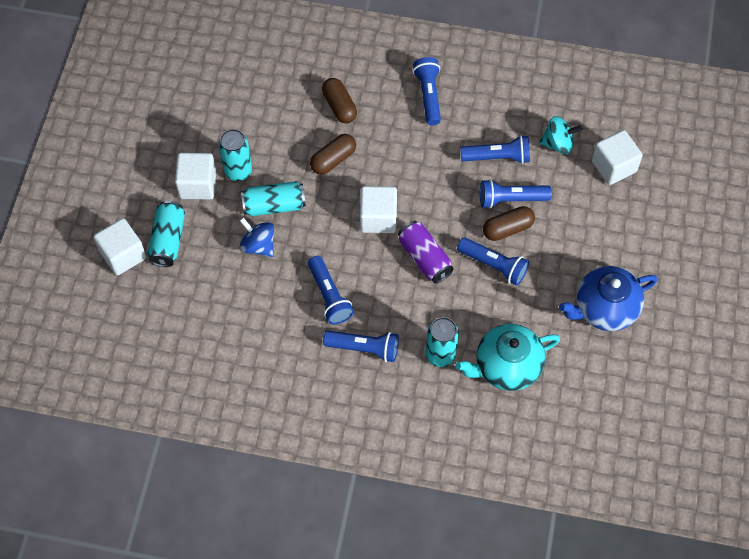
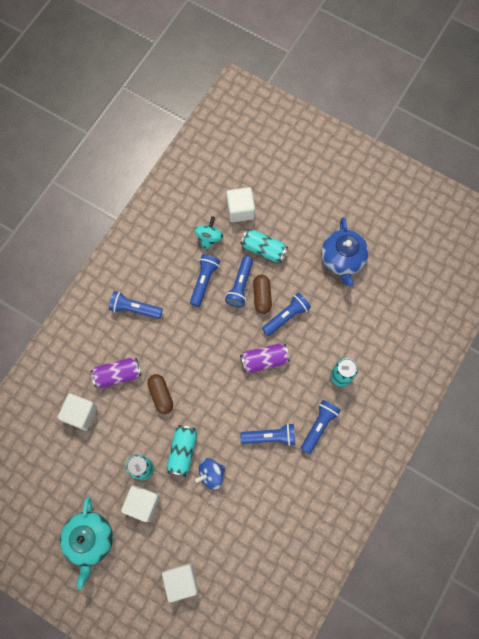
camera: 70 degrees left, 10 degrees up
(168, 240) = (181, 541): turquoise can -> turquoise can (263, 249)
(339, 106) = (117, 375): brown capsule -> purple can
(378, 218) = (221, 380): white cube -> white cube (81, 414)
(506, 366) = (363, 337): turquoise teapot -> turquoise teapot (90, 539)

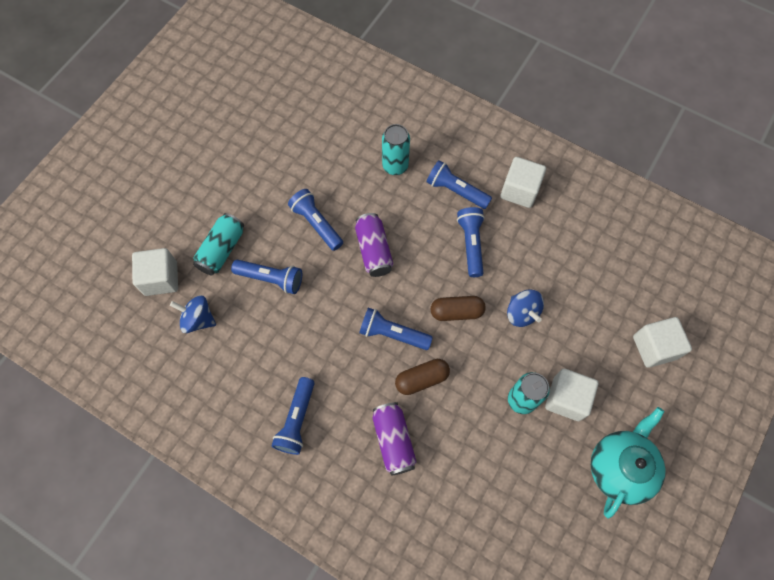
camera: 90 degrees left, 5 degrees down
(81, 414) = (451, 491): white cube -> white cube (519, 190)
(90, 539) = (620, 467): turquoise teapot -> turquoise teapot turned 60 degrees counterclockwise
(182, 451) = (495, 349): turquoise can -> none
(204, 281) = (262, 325): blue flashlight -> blue flashlight (393, 334)
(209, 238) = (198, 319): turquoise spinning top -> blue spinning top
(262, 296) = (288, 252): brown capsule -> brown capsule (456, 312)
(342, 259) = (244, 158): blue teapot -> none

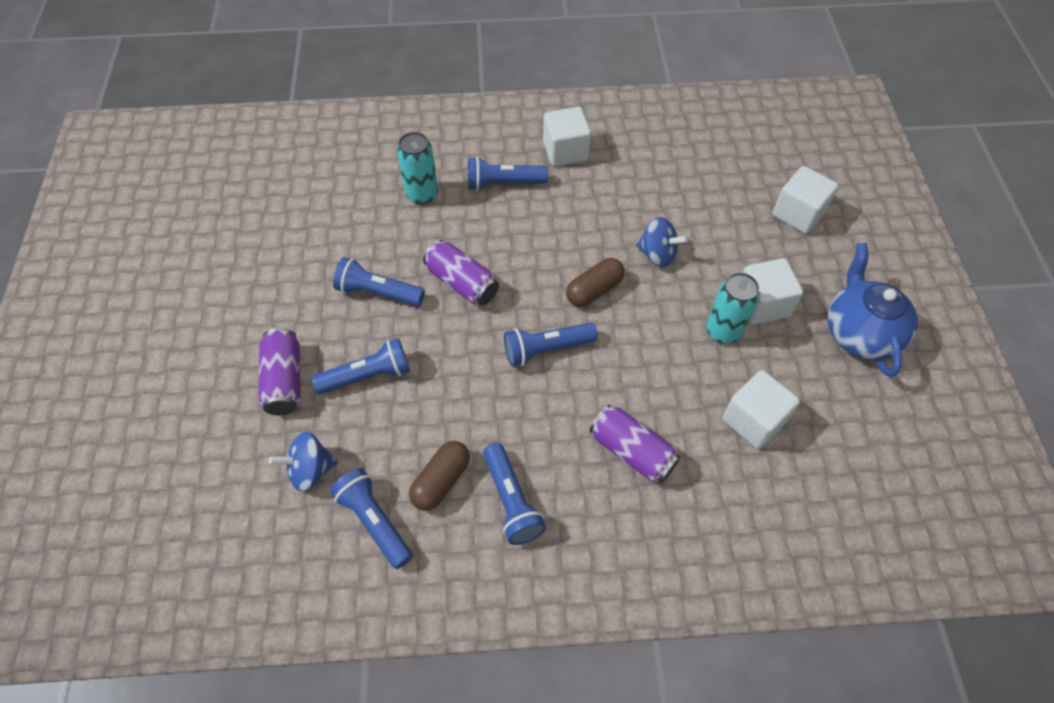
camera: 35 degrees left, 10 degrees down
(161, 278) = (229, 455): white cube -> white cube (753, 420)
(222, 250) = (285, 380): turquoise can -> purple can
(422, 379) = (612, 374): brown capsule -> brown capsule (441, 481)
(471, 244) = (557, 222): blue flashlight -> blue flashlight (374, 521)
(620, 467) = (860, 333): turquoise teapot -> blue teapot

